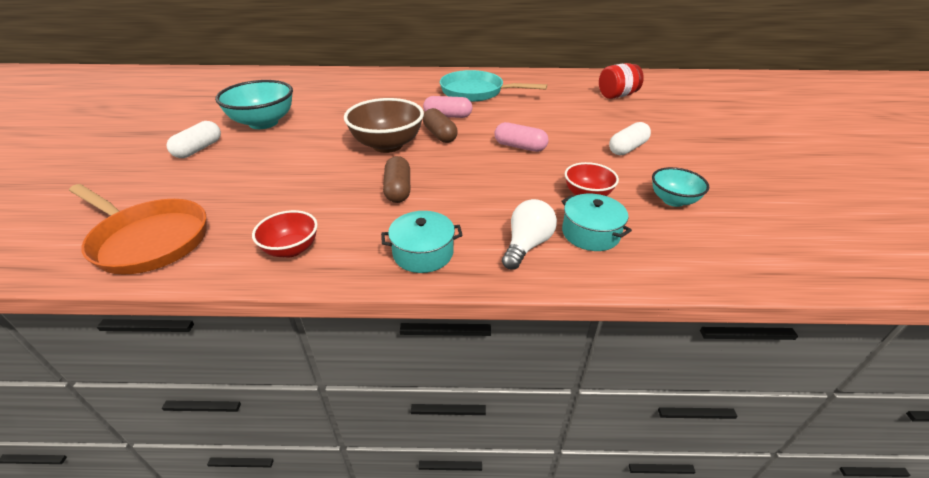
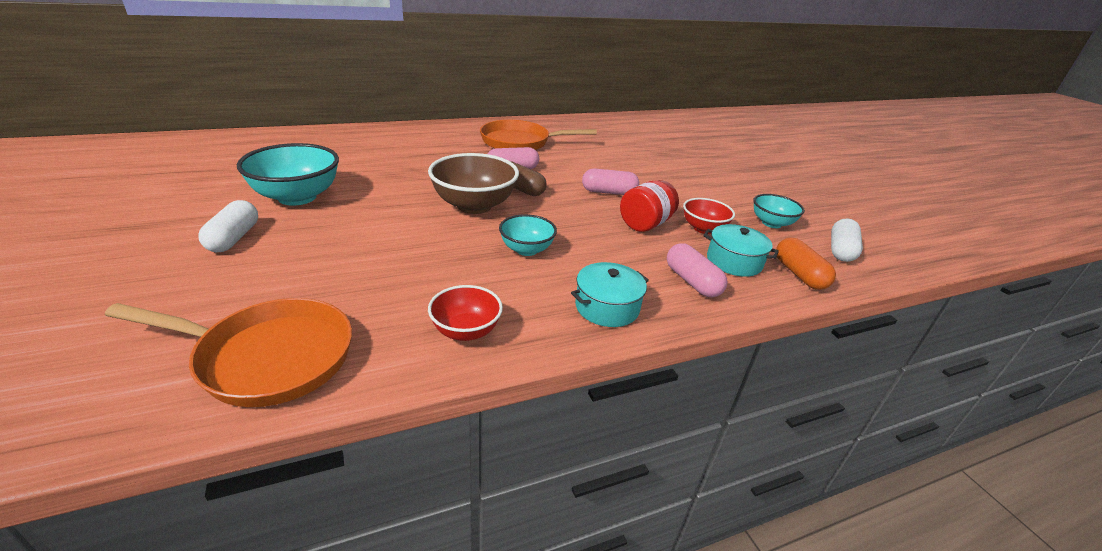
camera: 25 degrees left, 5 degrees down
(398, 189) = (526, 249): brown capsule -> turquoise bowl
(476, 92) = (520, 142): turquoise pan -> orange pan
(527, 245) = (692, 282): white light bulb -> pink capsule
(617, 96) = (653, 136): red jar -> red jar (645, 224)
(627, 148) = (701, 183): white capsule -> white capsule (840, 250)
(655, 259) = (799, 274): none -> orange capsule

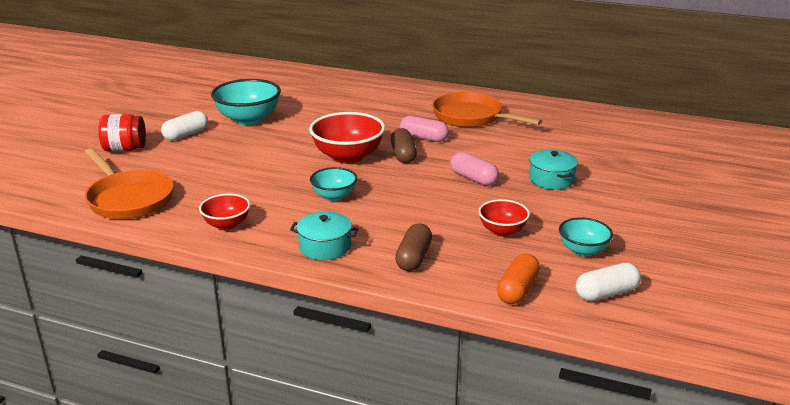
camera: 45 degrees right, 5 degrees down
(474, 205) = (348, 157): brown bowl -> red bowl
(645, 224) = (456, 211): red jar -> red jar (125, 149)
(692, 282) = (414, 258): pink capsule -> brown capsule
(734, 262) = (477, 260): turquoise pot -> turquoise pot (551, 179)

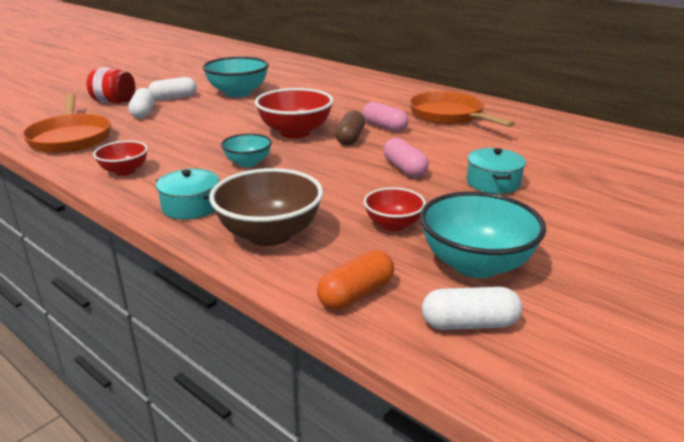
camera: 20 degrees right, 0 degrees up
(172, 157) = (143, 112): none -> white capsule
(414, 258) = (269, 234): brown capsule -> brown bowl
(583, 250) = (475, 264): turquoise bowl -> turquoise bowl, size x1.74

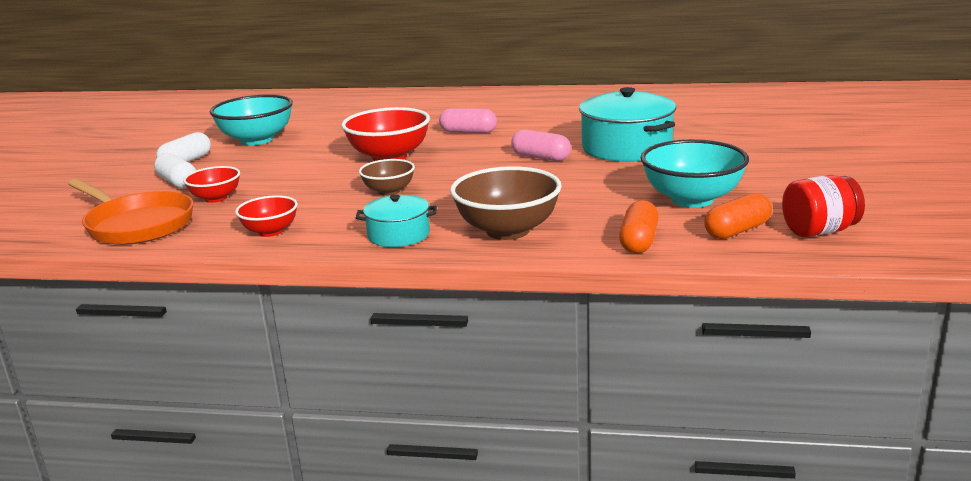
camera: 30 degrees left, 5 degrees down
(114, 102) = (114, 182): red jar -> red jar (819, 231)
(248, 163) = (389, 191): turquoise bowl -> brown bowl
(350, 138) = (452, 148): brown capsule -> none
(393, 225) = (595, 195): red bowl -> red bowl (216, 198)
(449, 116) = (513, 109): orange pan -> none
(469, 324) = (737, 230): white capsule -> orange capsule
(493, 182) = (626, 148): turquoise pot -> turquoise pot, size x1.76

